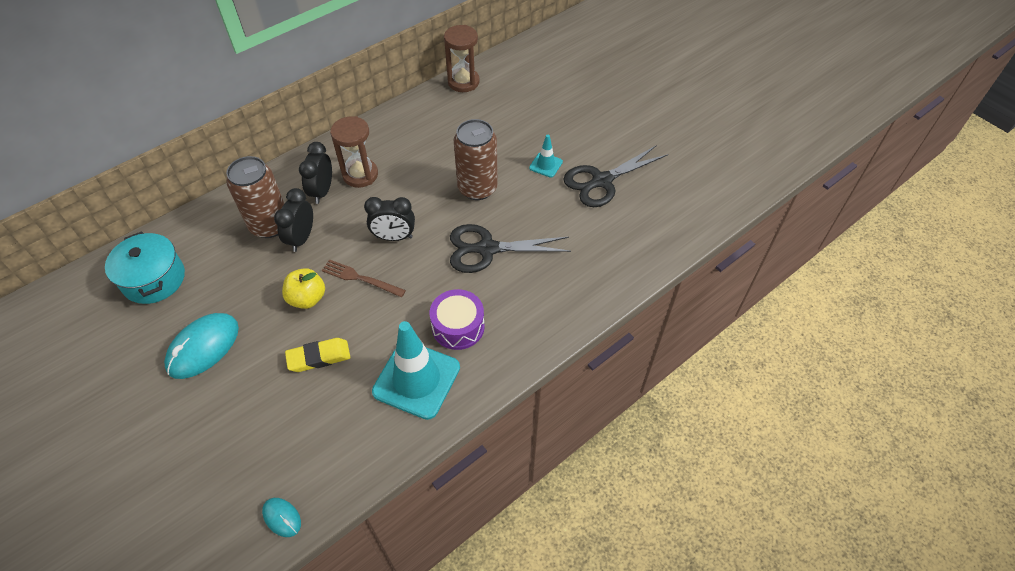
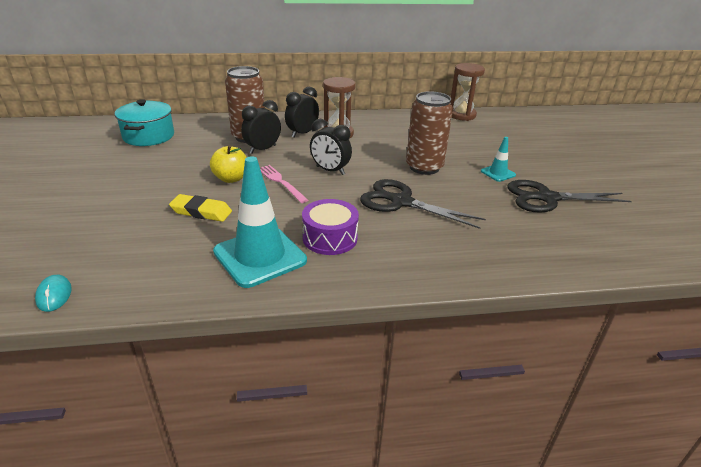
camera: 30 degrees right, 20 degrees down
(203, 347) = (134, 176): turquoise mouse -> none
(360, 278) = (281, 182): brown fork -> pink fork

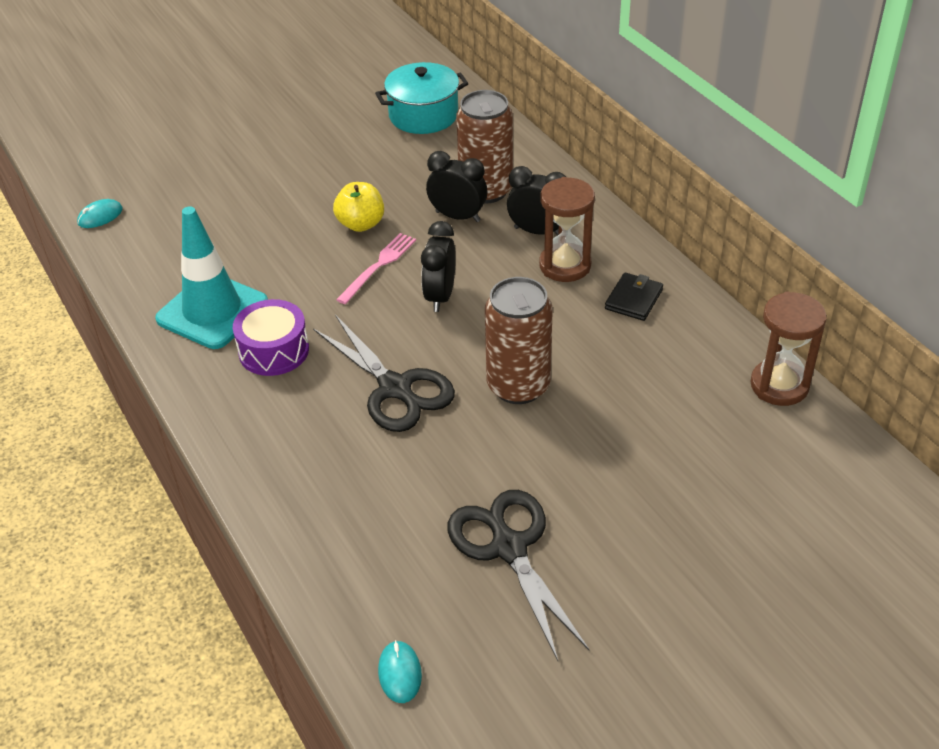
camera: 70 degrees right, 10 degrees up
(201, 212) = (274, 235): yellow eraser -> none
(380, 126) = (633, 299): none -> black wallet
(401, 202) = (395, 388): black scissors -> black scissors turned 135 degrees clockwise
(498, 173) = (559, 475): turquoise traffic cone -> none
(638, 252) = (400, 673): none -> turquoise mouse

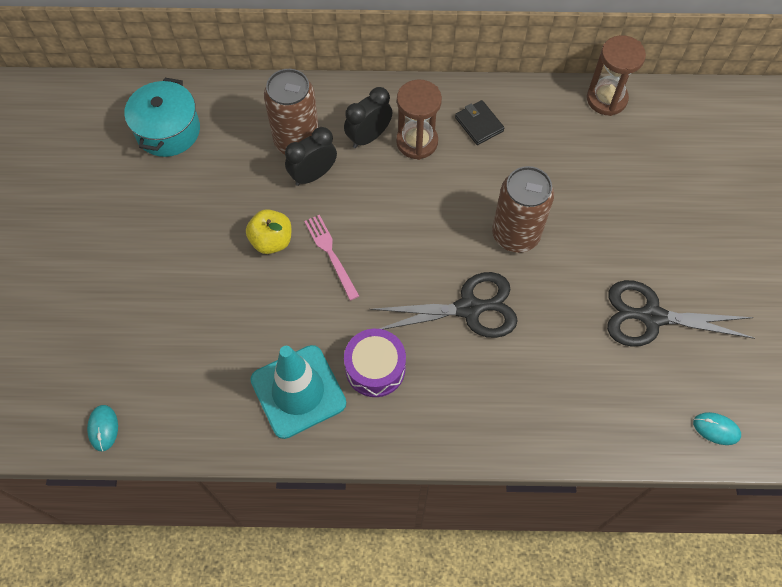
camera: 60 degrees left, 20 degrees up
(440, 296) = (394, 232): black clock -> none

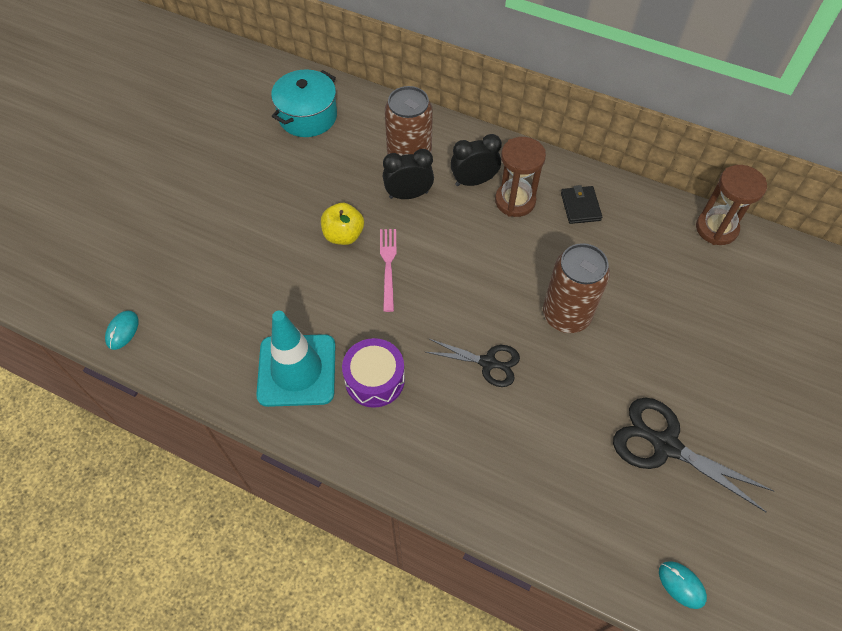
camera: 25 degrees right, 5 degrees down
(469, 308) = (488, 363): black scissors -> black scissors, size x0.64

